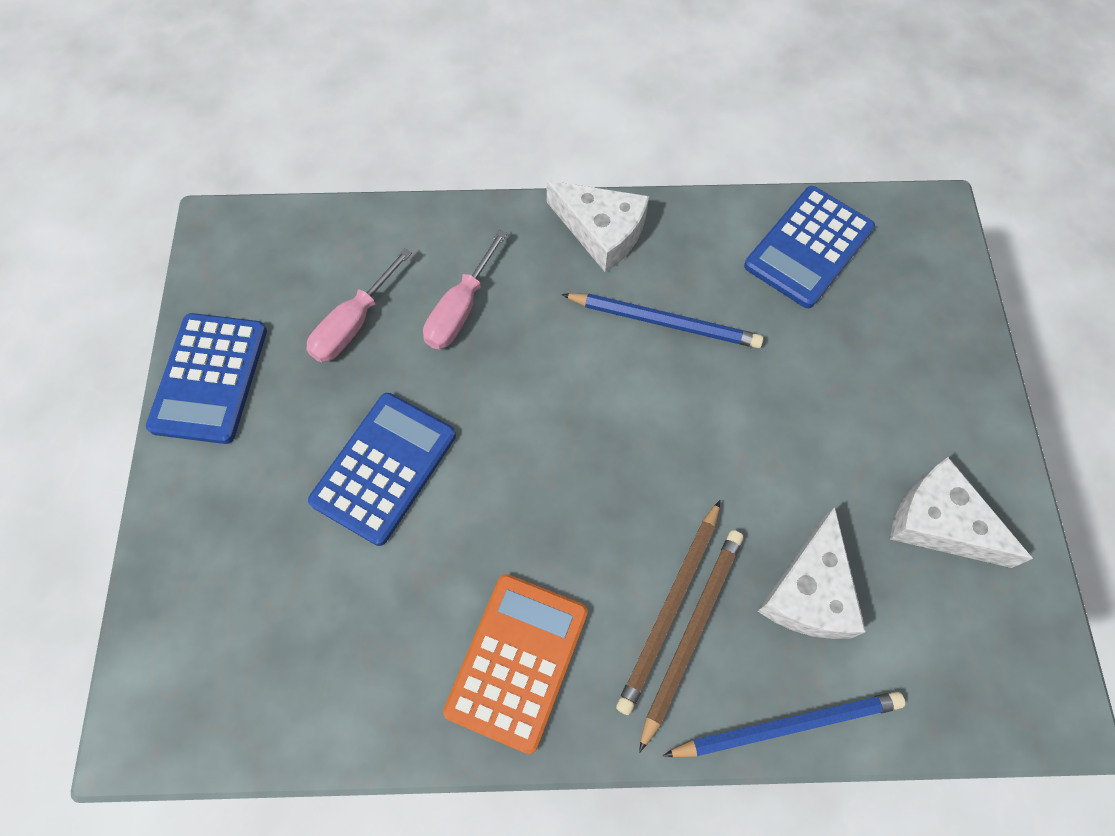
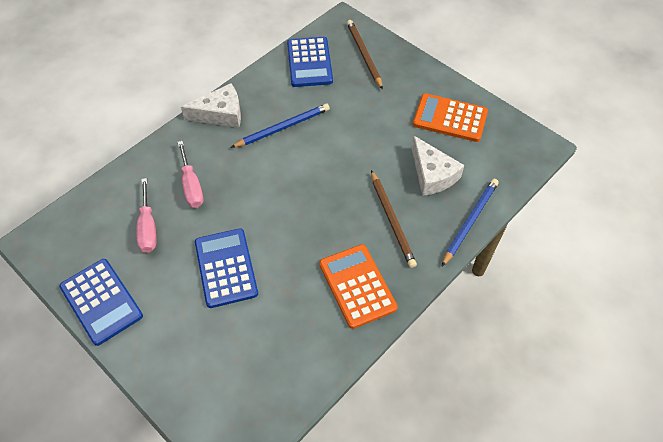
camera: 45 degrees left, 10 degrees down
(691, 632) = (408, 221): brown pencil -> brown pencil (364, 55)
(940, 522) = (450, 118): white cheese -> orange calculator

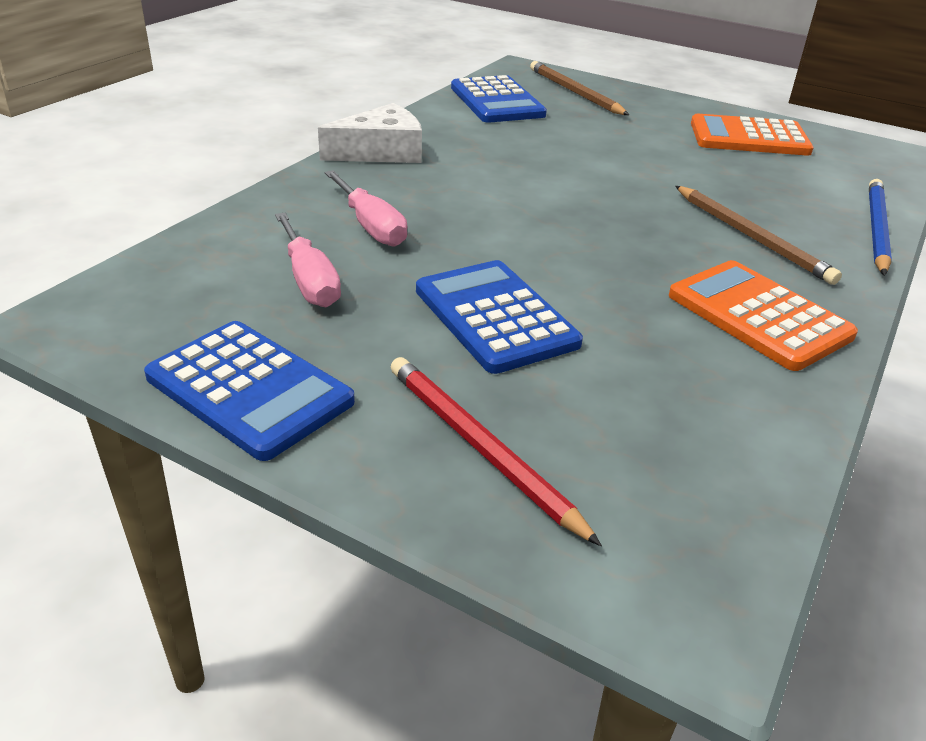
camera: 15 degrees left, 20 degrees down
(185, 353) = (480, 448): none -> red pencil
(283, 127) = (496, 159): blue pencil -> none
(432, 174) = (772, 188): white cheese -> none

